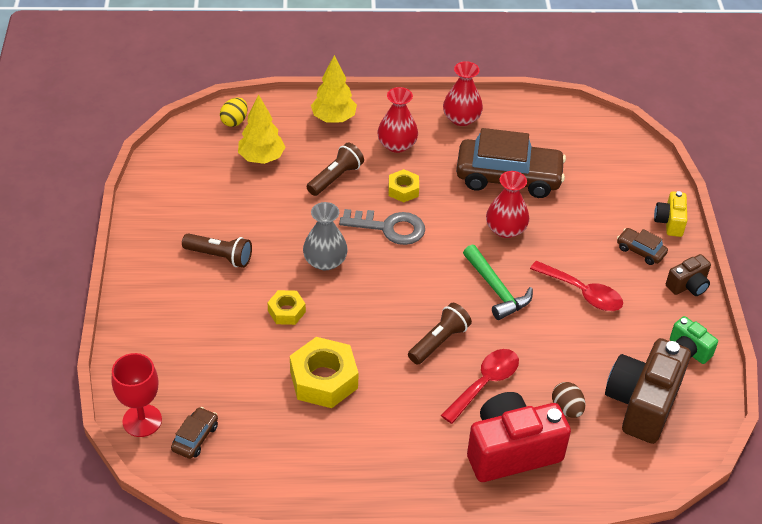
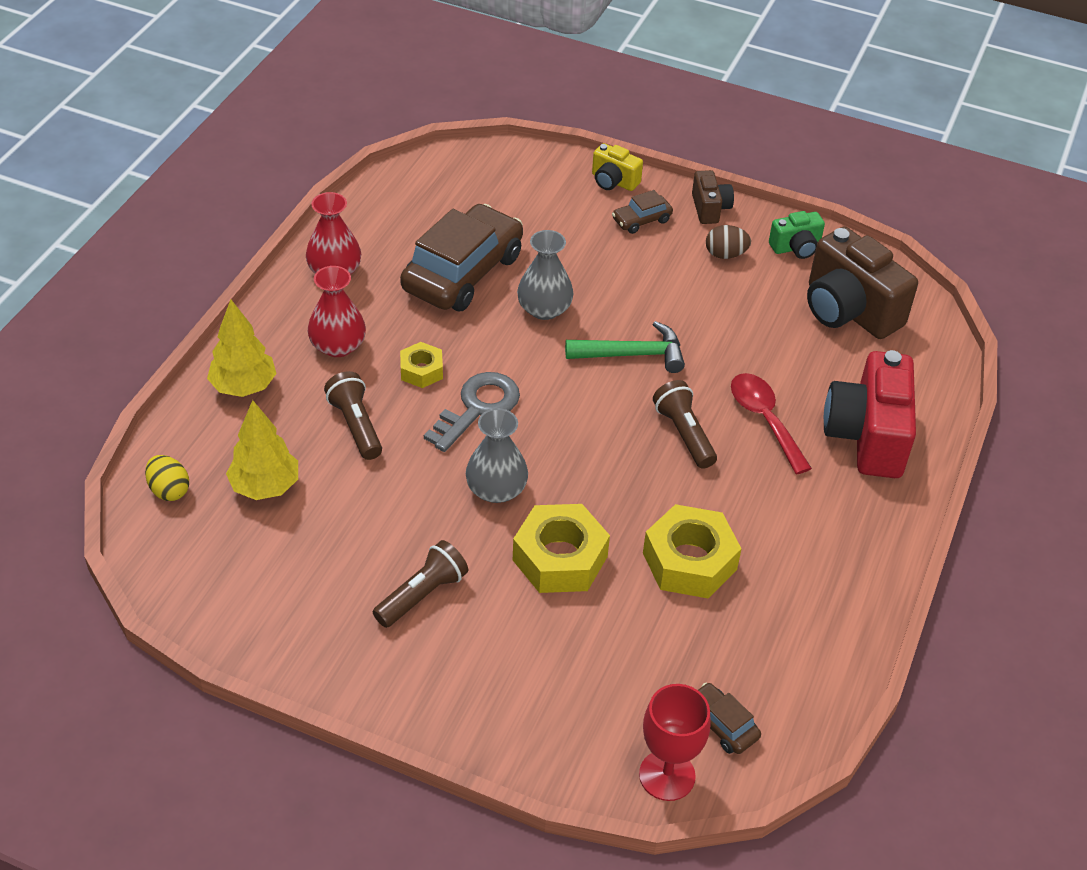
camera: 65 degrees left, 0 degrees up
(286, 311) = (560, 558): yellow nut -> yellow nut, size x1.80
(505, 229) = (544, 309): red vase -> grey vase
(566, 409) = (830, 369): brown egg -> brown egg (725, 254)
(583, 293) = (676, 289): red spoon -> none

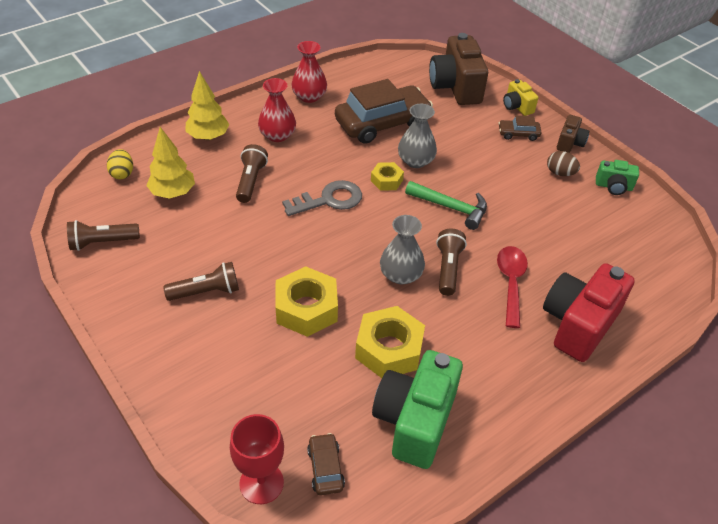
camera: 30 degrees right, 0 degrees up
(229, 595) = (102, 242): none -> brown flashlight
(421, 370) = (313, 166): yellow nut -> yellow nut (386, 180)
(496, 489) = (301, 250): grey vase -> grey vase (400, 275)
(775, 627) = (415, 421): none -> green camera
(849, 310) = (624, 238): brown camera -> brown camera (456, 87)

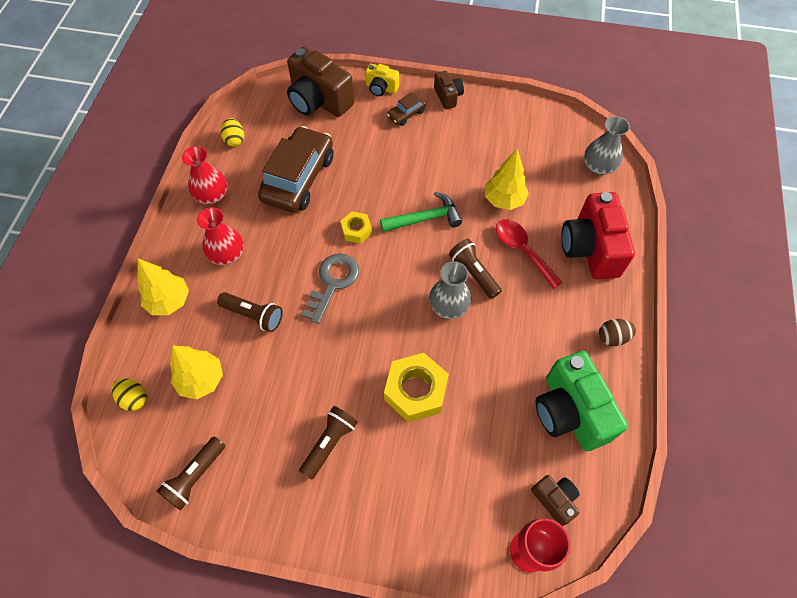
camera: 40 degrees left, 15 degrees up
(251, 181) = (253, 315): brown flashlight -> brown flashlight turned 150 degrees clockwise
(325, 468) = (554, 500): brown car -> brown camera
(364, 75) = (235, 140): none -> yellow egg
(389, 349) = (501, 373): yellow nut -> none
(415, 161) = (359, 195): grey vase -> grey vase (599, 166)
(536, 239) = (503, 200): none -> yellow tree
(560, 173) = (466, 129): brown egg -> brown egg (612, 337)
(613, 186) = (509, 115): green camera -> none

